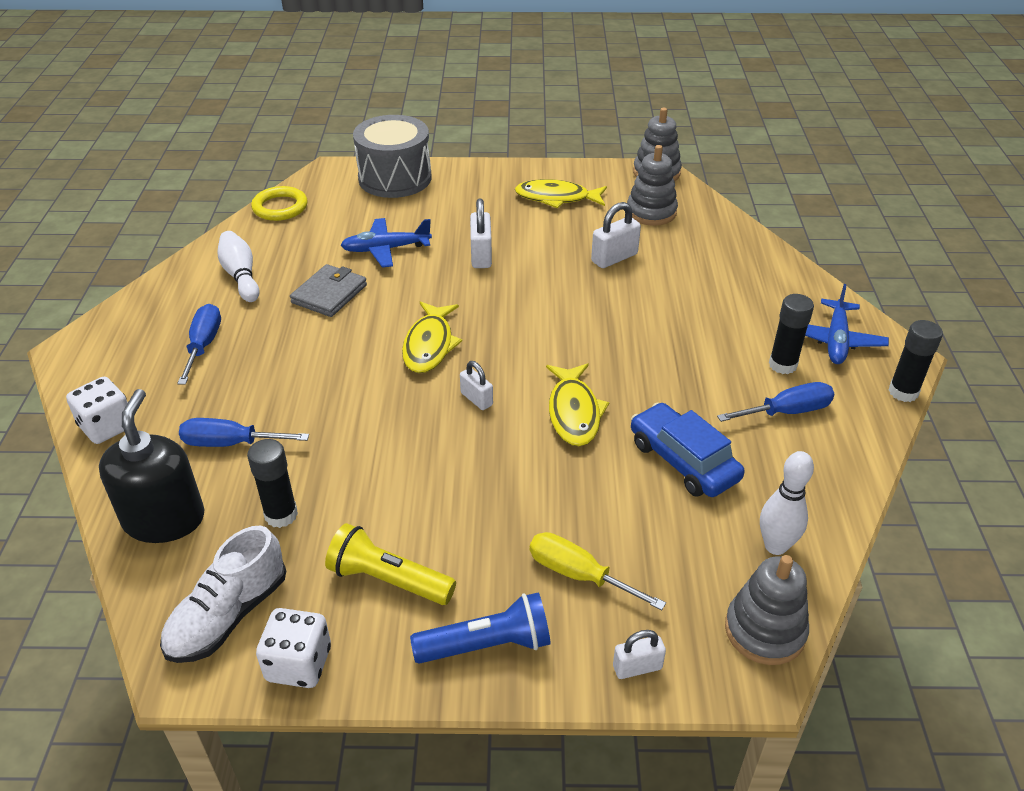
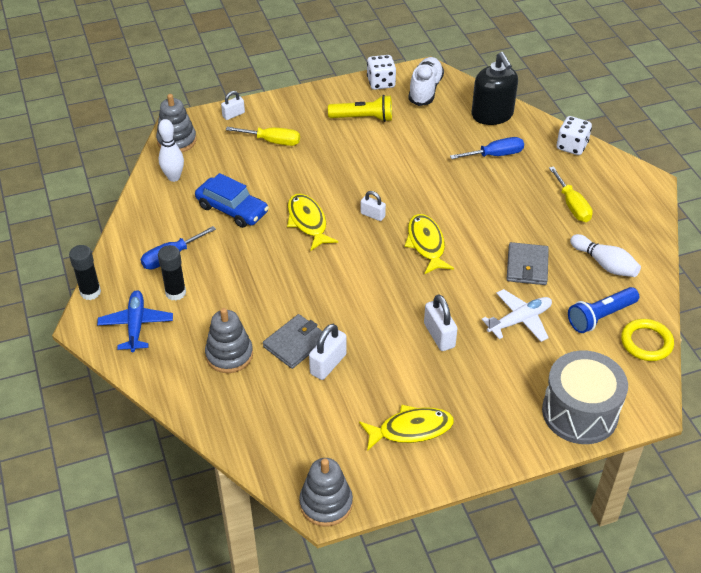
camera: 160 degrees right, 5 degrees up
(204, 345) = (572, 205): blue screwdriver -> yellow screwdriver
(281, 515) = (436, 130): black glue stick -> none
(385, 249) = (520, 320): blue plane -> white plane
(487, 645) = (303, 106): blue flashlight -> blue flashlight (600, 316)
(643, 282) = (295, 343): none -> grey wallet
(651, 212) = (313, 435): grey stacking toy -> grey stacking toy (229, 355)

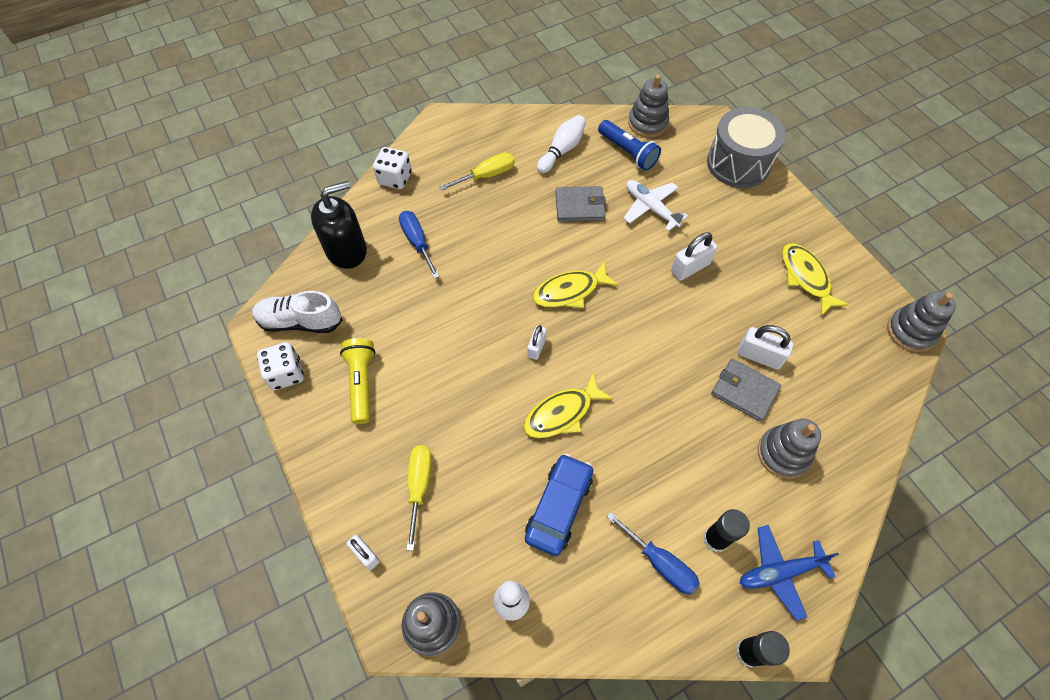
camera: 100 degrees left, 15 degrees up
(646, 342) = (647, 123): yellow ring -> grey stacking toy

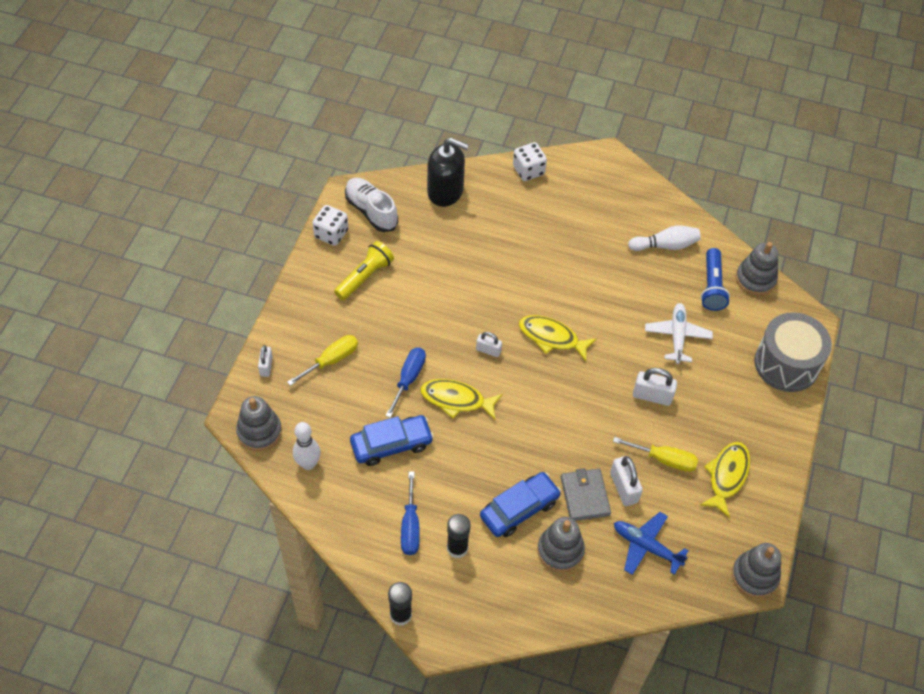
camera: 45 degrees right, 5 degrees down
(417, 242) = (493, 223): blue screwdriver -> blue screwdriver (408, 379)
(487, 175) = (591, 219): yellow screwdriver -> yellow screwdriver (664, 459)
(536, 347) = (488, 350): white padlock -> white padlock turned 45 degrees clockwise
(579, 206) = (628, 292): grey wallet -> none
(716, 453) = (519, 509): none -> blue car
(779, 572) = (471, 601): blue plane -> blue plane (646, 546)

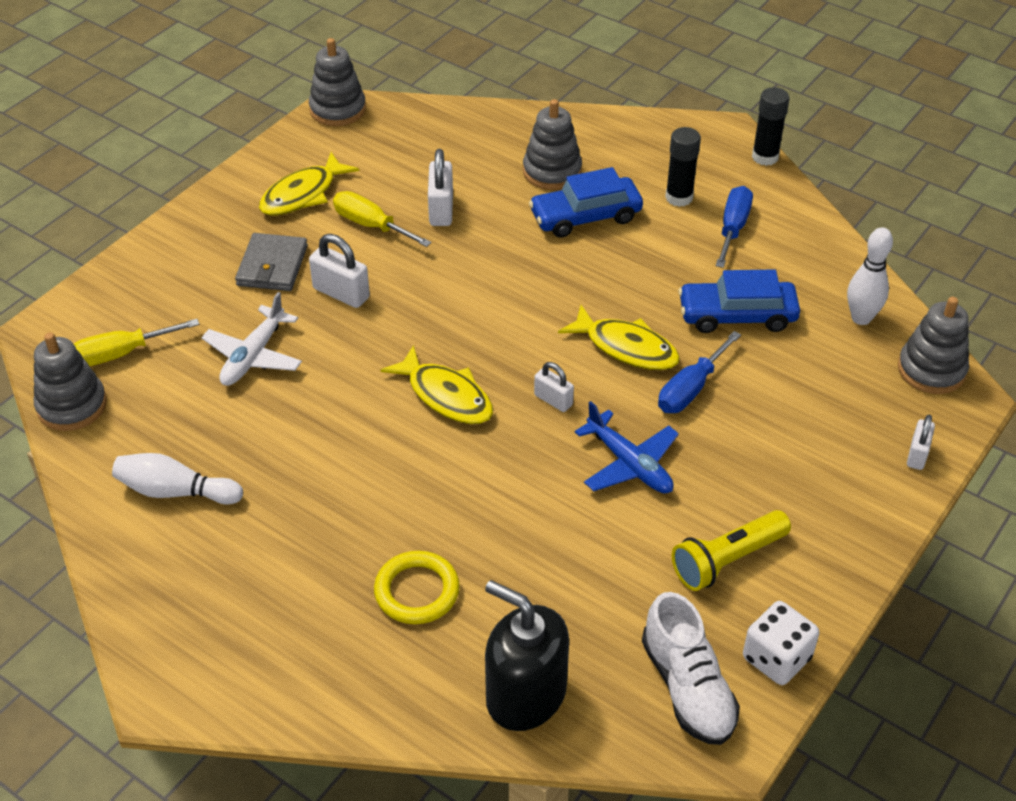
camera: 160 degrees left, 10 degrees down
(331, 360) = (808, 440): yellow screwdriver -> yellow screwdriver (121, 353)
(516, 225) = (417, 591): none -> yellow ring
(528, 170) = (339, 699): white dice -> none
(585, 496) = (495, 212): grey wallet -> grey wallet (272, 266)
(646, 546) = (446, 155): blue plane -> blue plane (629, 464)
(712, 286) = (148, 411): blue flashlight -> none
(786, 364) = (124, 289): grey drum -> none

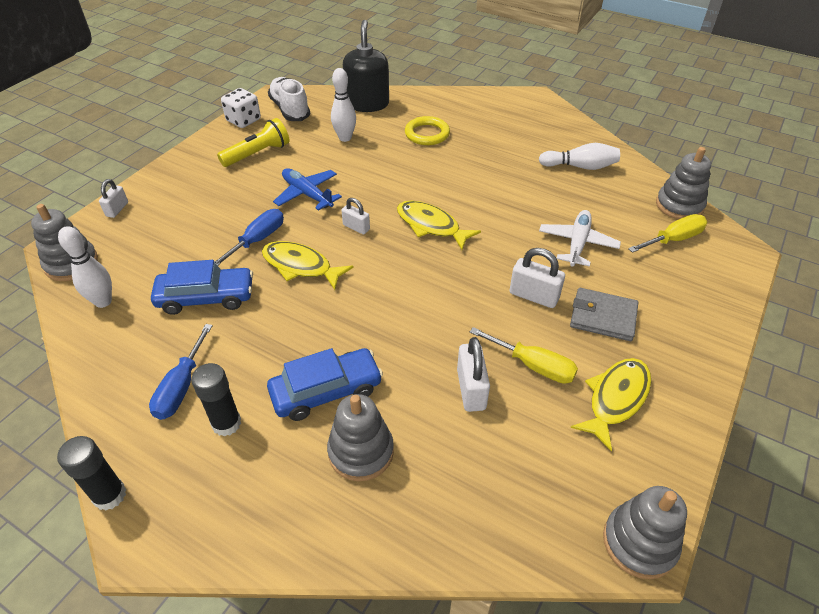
camera: 175 degrees right, 0 degrees up
(272, 266) = (603, 317): grey wallet -> grey wallet turned 75 degrees counterclockwise
(525, 695) = (367, 104): black soap dispenser -> black soap dispenser turned 120 degrees counterclockwise
(571, 591) = (345, 138): none -> white bowling pin

